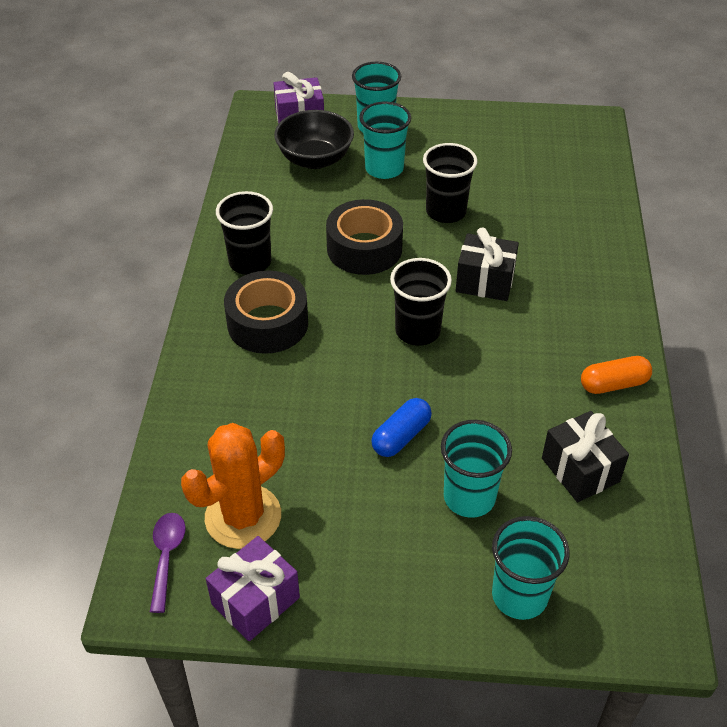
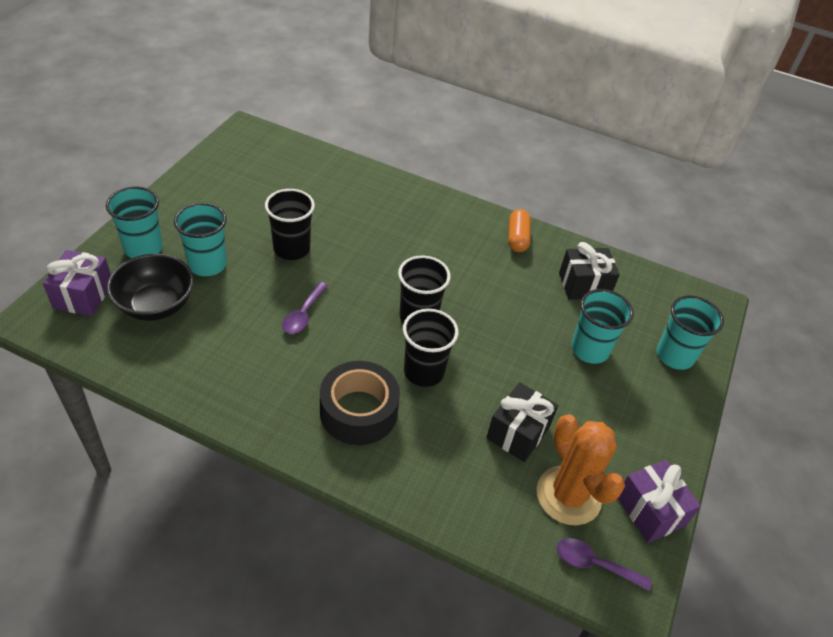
camera: 75 degrees left, 0 degrees up
(250, 262) = (270, 400): black cup -> black cup (424, 371)
(364, 248) = (303, 314): black tape -> purple spoon
(401, 436) = (522, 366): blue capsule -> none
(485, 281) = (386, 259): black gift -> black gift (518, 432)

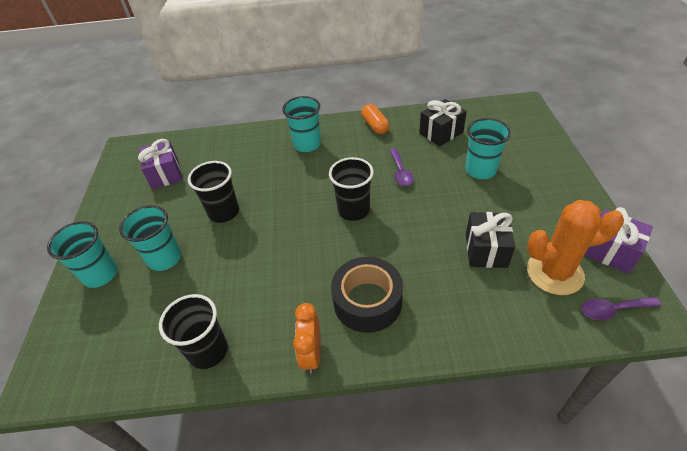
camera: 20 degrees left, 0 degrees up
(83, 295) = (71, 341): purple gift -> purple gift (165, 174)
(156, 305) = (143, 313): black bowl -> none
(271, 427) = (311, 354): none -> orange clock
(303, 314) = (269, 254): purple spoon -> purple spoon (400, 172)
(424, 371) = (389, 245): black cup -> black cup (208, 351)
(568, 495) = (554, 273): orange cactus -> orange cactus turned 45 degrees counterclockwise
(675, 355) = (531, 146): turquoise cup -> turquoise cup (307, 144)

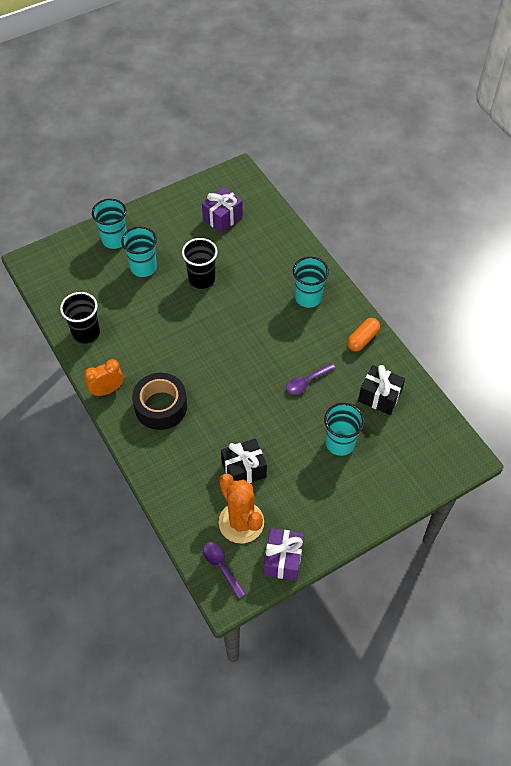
camera: 60 degrees right, 10 degrees up
(353, 210) = (244, 364): black cup -> none

